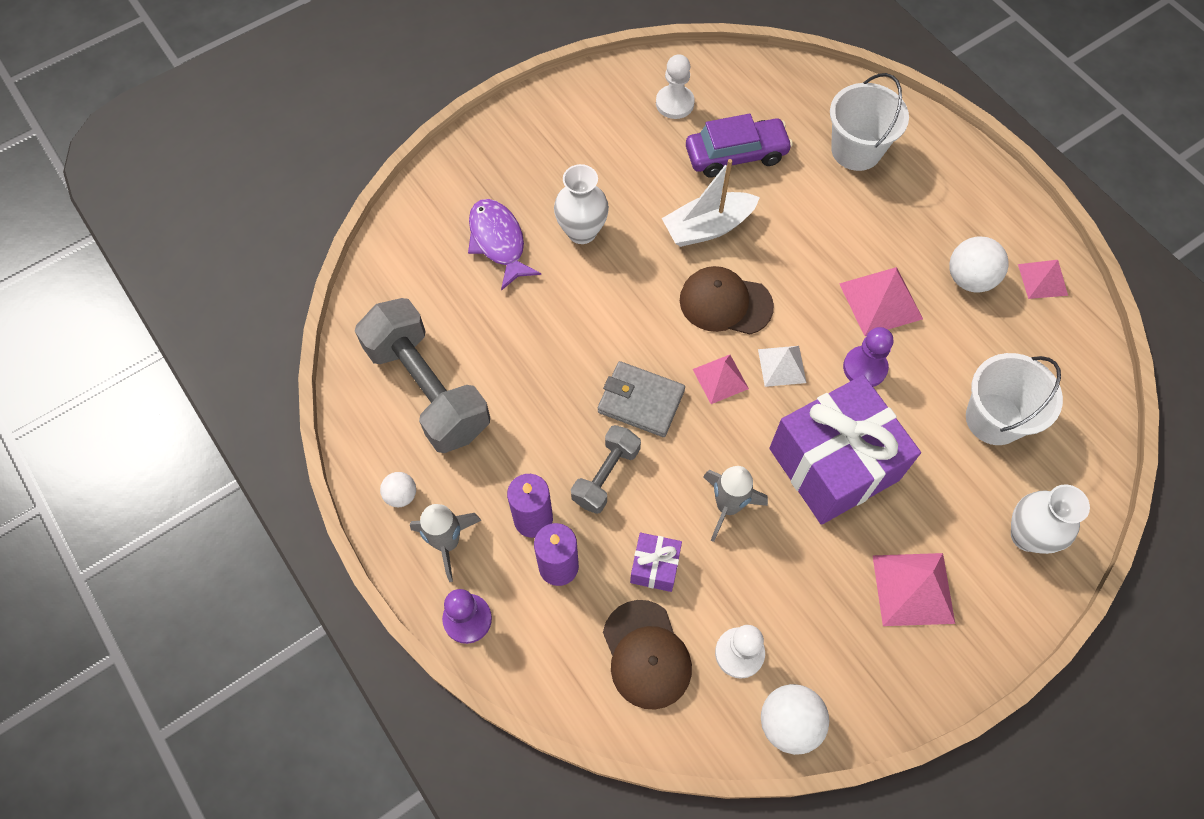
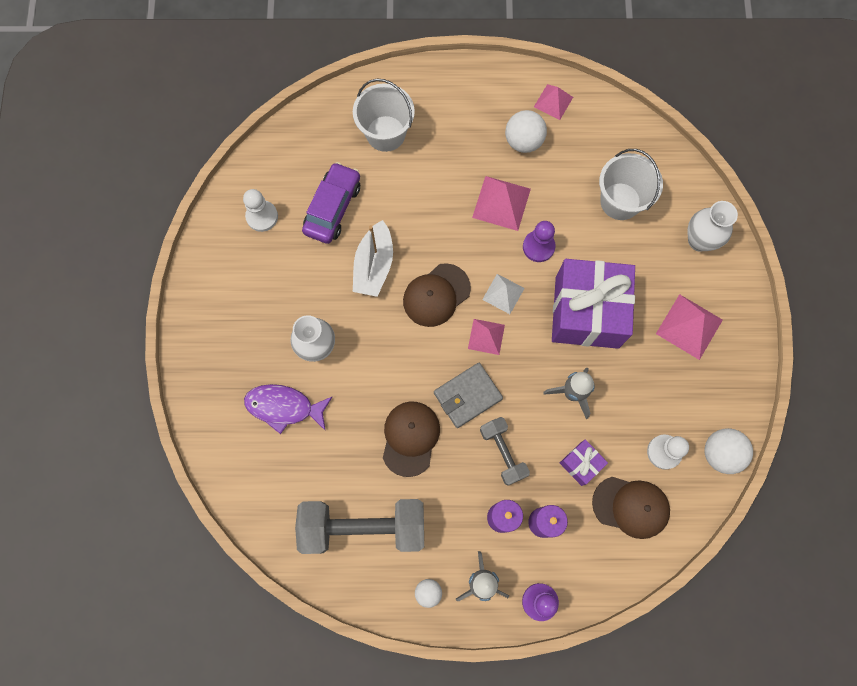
camera: 55 degrees left, 10 degrees up
(553, 374) = (410, 438): none -> brown cap

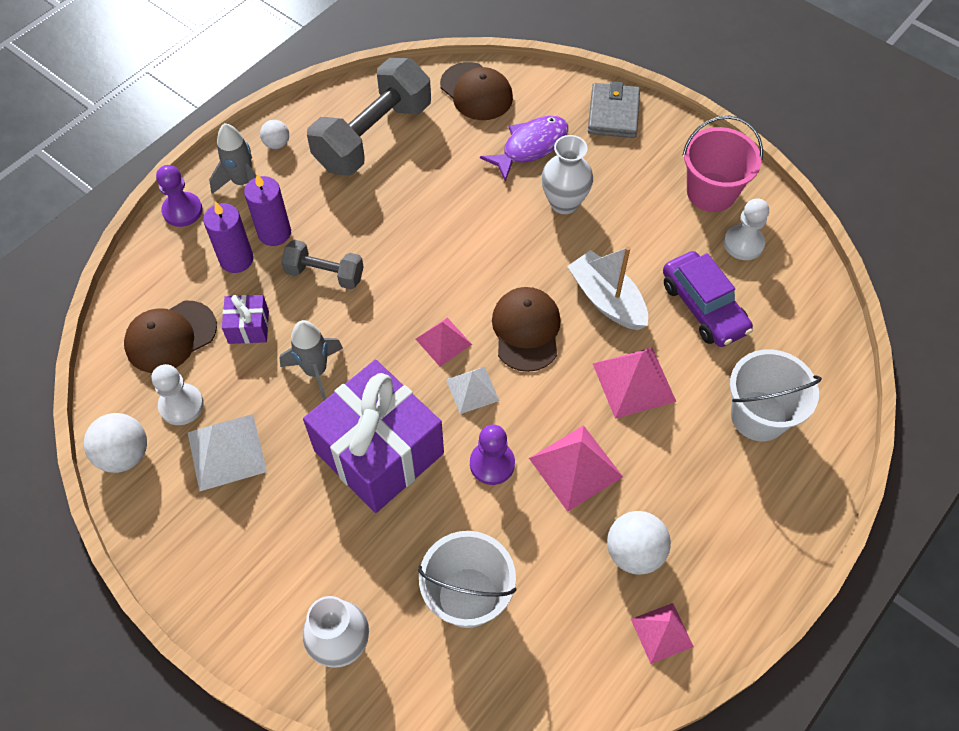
camera: 130 degrees right, 15 degrees down
(232, 262) = (711, 192): none -> pink bucket
(410, 438) = (411, 215): brown cap -> brown cap (476, 92)
(467, 396) = (403, 284): grey wallet -> grey wallet (613, 114)
(664, 396) = (226, 451): none -> white pyramid
(689, 326) = (265, 541): pink pyramid -> pink pyramid (634, 382)

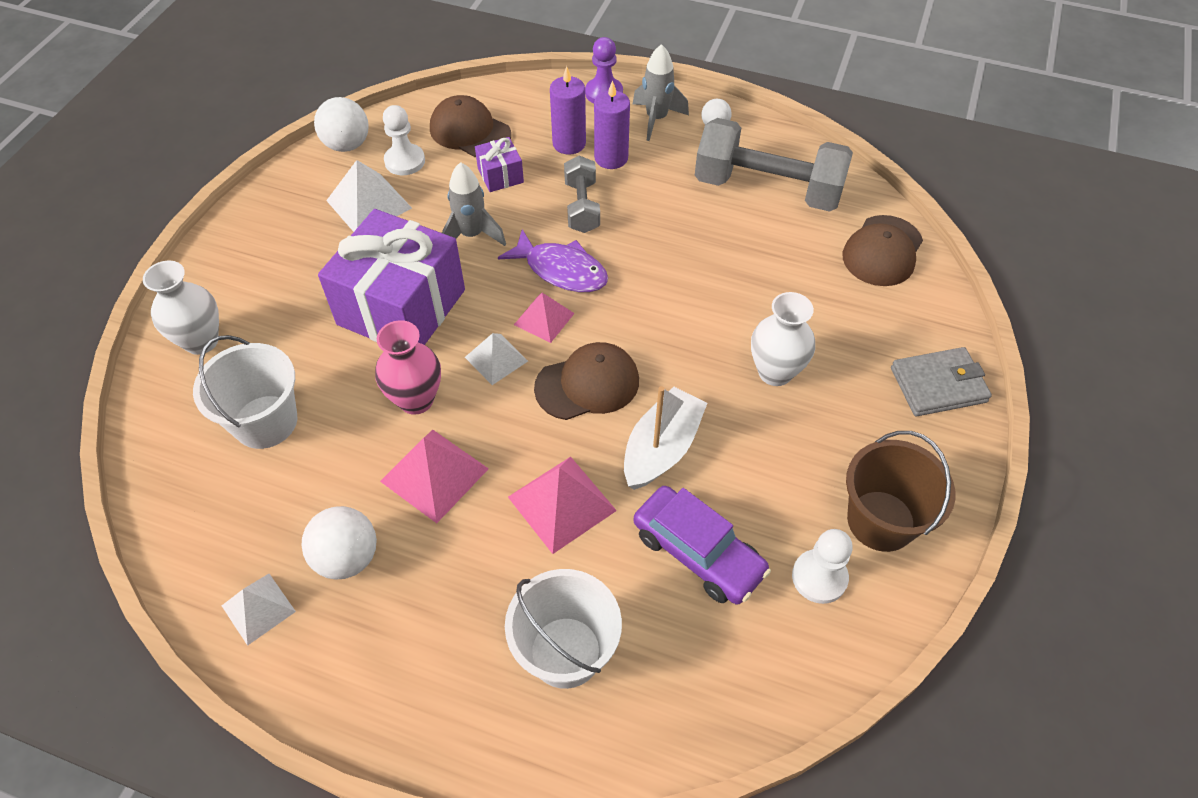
camera: 70 degrees right, 5 degrees down
(492, 464) = (416, 400): purple pawn -> pink vase
(530, 147) = (836, 320): purple fish -> purple fish (561, 270)
(662, 632) = (258, 608): pink pyramid -> white pyramid
(703, 307) = (698, 553): purple car -> purple car turned 90 degrees counterclockwise
(711, 192) = (881, 521): pink bucket -> brown bucket

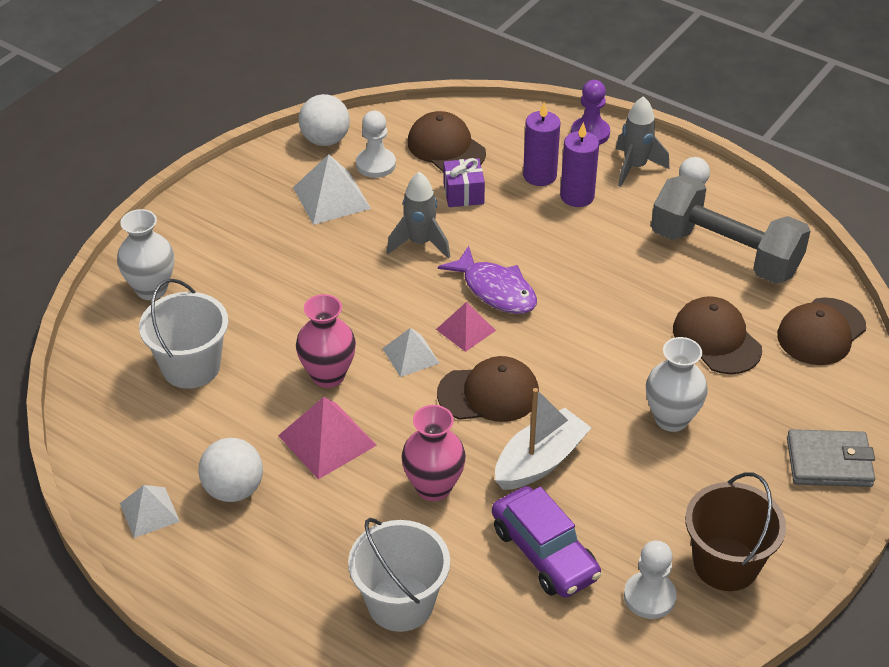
camera: 15 degrees right, 10 degrees down
(401, 307) = (336, 294): purple gift -> none
(562, 503) = (433, 487): pink pyramid -> pink vase
(582, 207) = (534, 236): grey dumbbell -> none
(789, 278) = (716, 339): none -> brown cap

